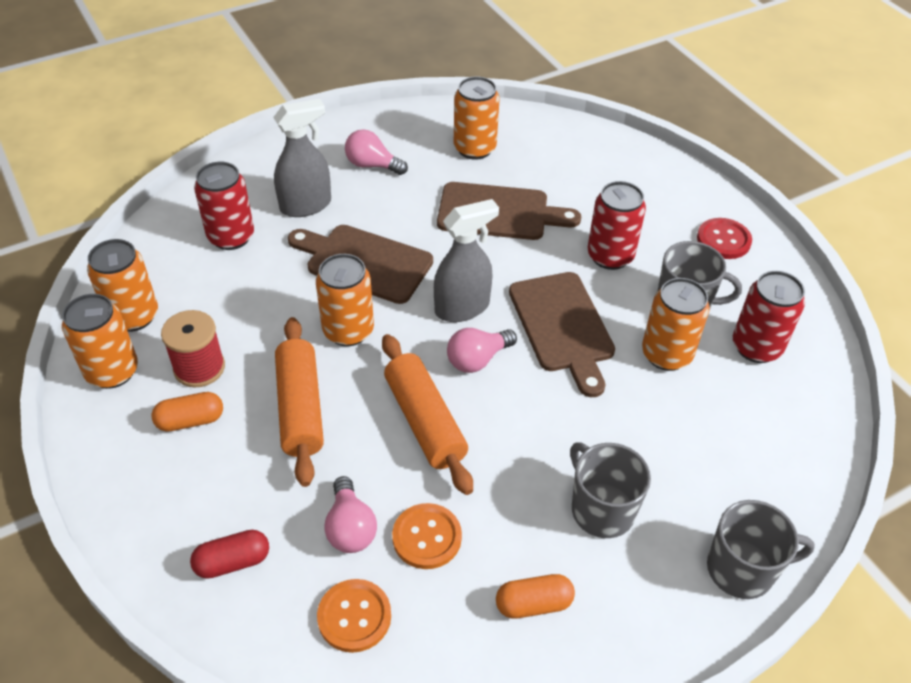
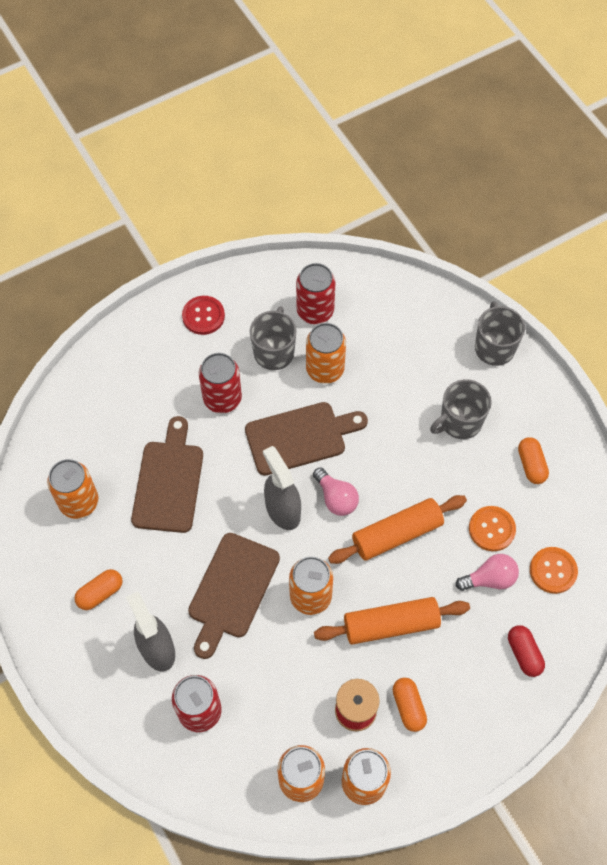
camera: 90 degrees left, 15 degrees up
(372, 165) = (100, 593): pink light bulb -> orange capsule

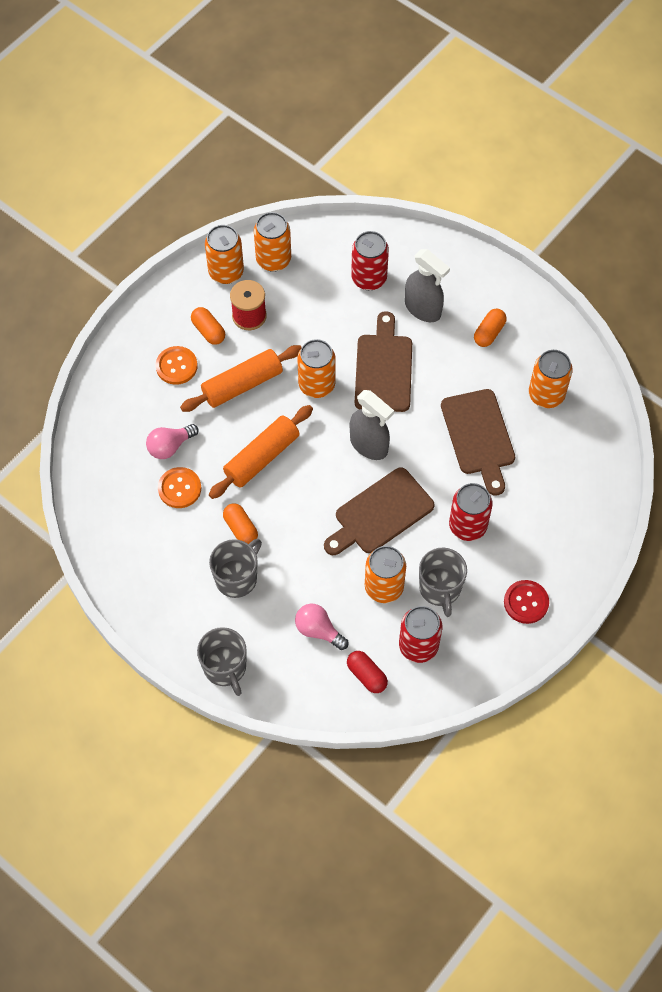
camera: 160 degrees right, 0 degrees up
(336, 498) = (326, 470): pink light bulb -> pink light bulb (318, 630)
(524, 654) = (126, 397): red capsule -> red capsule (366, 675)
(531, 465) = (158, 558): orange capsule -> orange capsule (241, 528)
(553, 570) = (117, 470): orange button -> orange button (176, 366)

